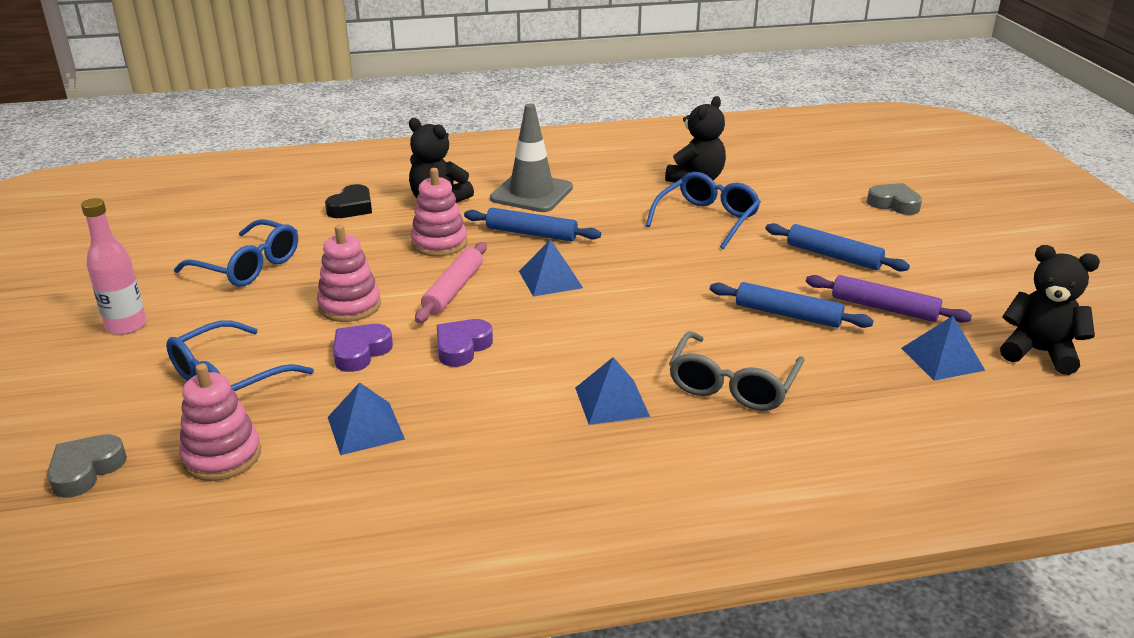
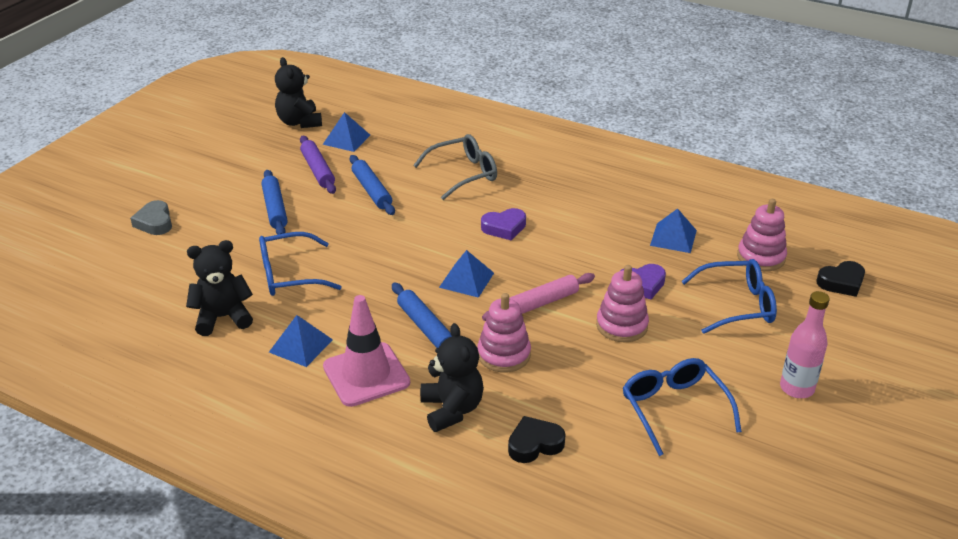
camera: 140 degrees left, 5 degrees up
(86, 470) = (841, 282): grey heart -> black heart
(462, 347) = (577, 259): purple heart -> purple heart (504, 228)
(531, 193) = (366, 374): grey traffic cone -> pink traffic cone
(611, 402) = (533, 193): blue pyramid -> blue pyramid (301, 345)

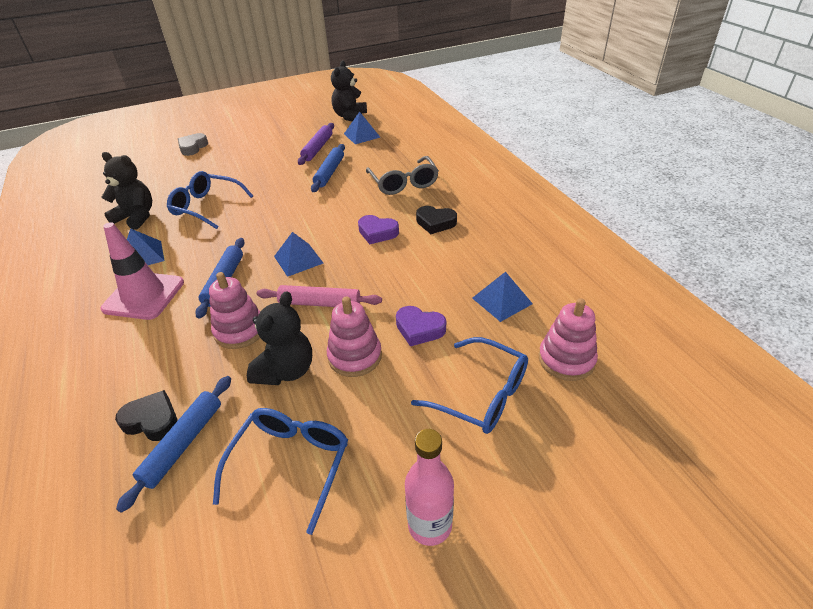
camera: 40 degrees right, 5 degrees up
(275, 209) = (260, 163): blue rolling pin -> blue rolling pin (183, 444)
(452, 409) = (148, 353): black teddy bear -> black teddy bear (286, 371)
(464, 174) = (404, 183): grey glasses -> grey glasses turned 60 degrees clockwise
(841, 282) = (628, 434): black heart -> black heart (435, 223)

